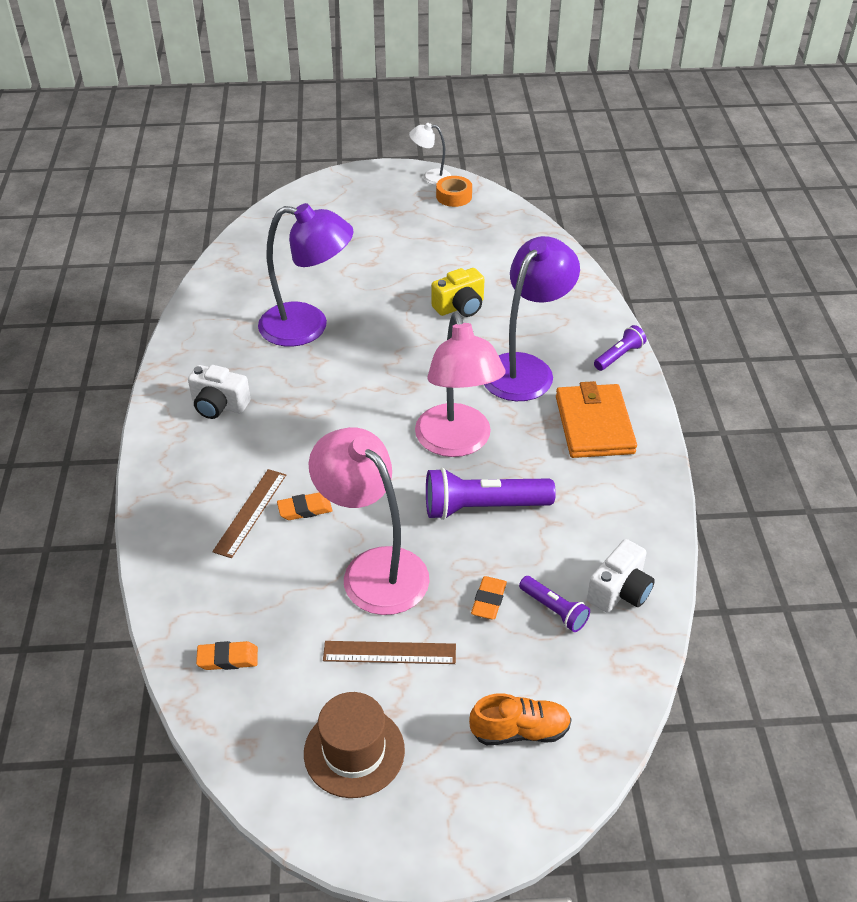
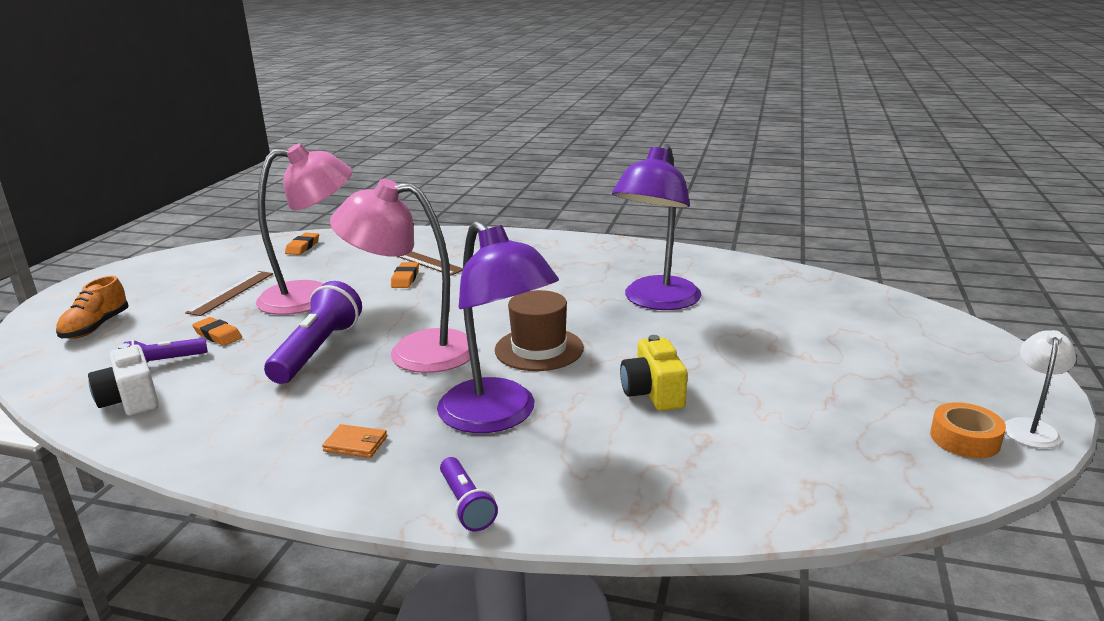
camera: 110 degrees right, 20 degrees down
(219, 405) = (560, 258): white camera -> none
(354, 751) = (179, 274): brown hat -> brown hat (539, 349)
(594, 425) = (356, 444): orange wallet -> orange wallet, size x0.43

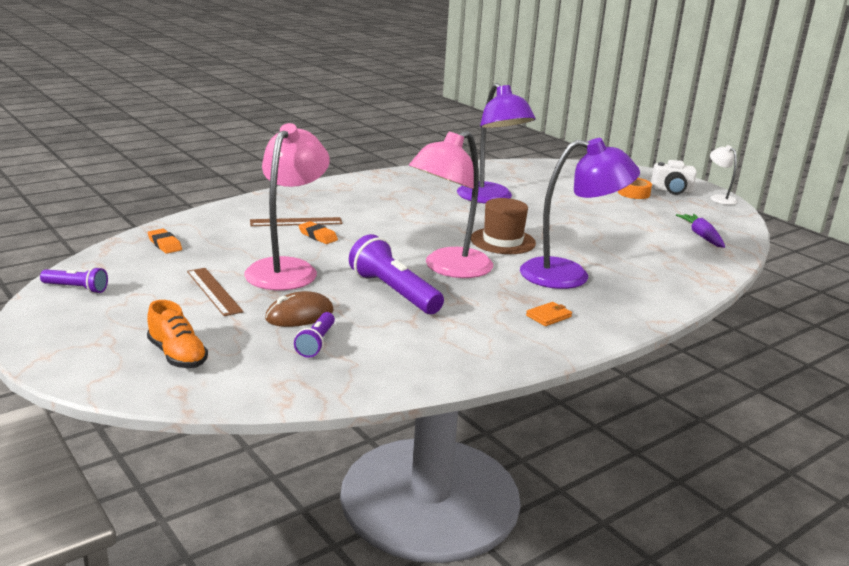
camera: 55 degrees left, 0 degrees up
(131, 400) = (368, 367): white camera -> white camera (671, 191)
(218, 335) = (299, 315): orange eraser -> brown mouse
(466, 505) = (650, 309): purple flashlight -> purple flashlight (76, 288)
(653, 393) = (596, 238): yellow camera -> none
(820, 462) = (701, 236): none -> purple carrot
(964, 439) = (714, 210): orange tape -> orange tape (633, 193)

